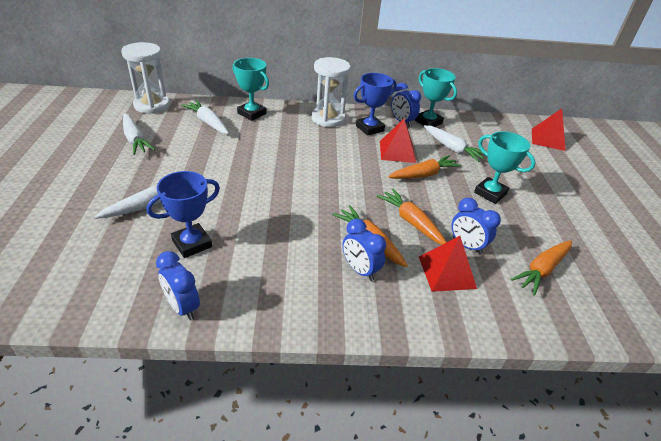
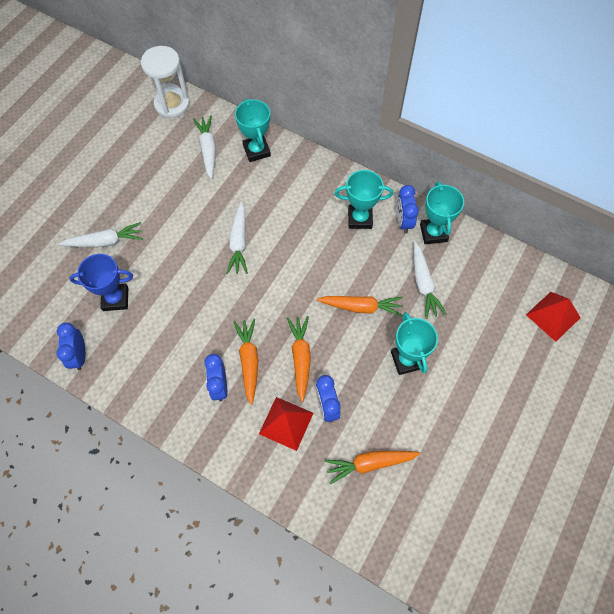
camera: 35 degrees right, 25 degrees up
(135, 139) = (134, 152): white carrot -> white carrot (239, 242)
(328, 118) = (327, 186): white hourglass -> none
(370, 128) = (360, 218): blue trophy -> turquoise trophy
(397, 151) = (361, 264): red pyramid -> none

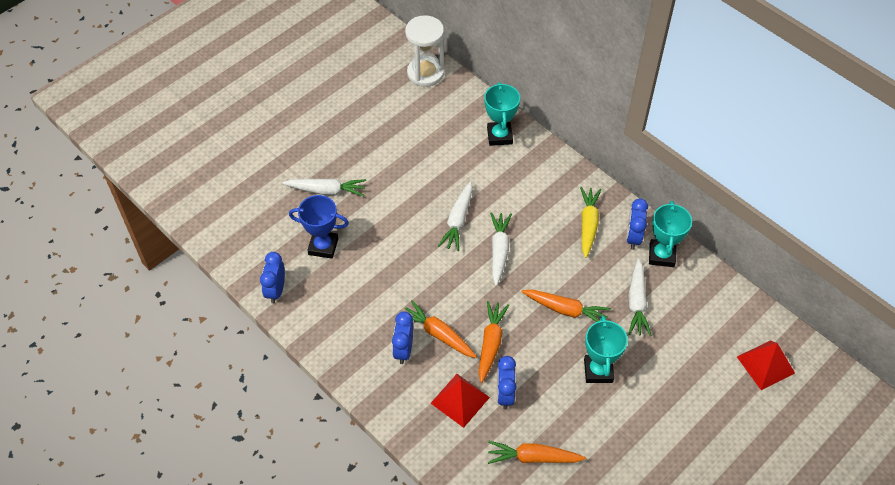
camera: 15 degrees right, 10 degrees down
(208, 150) = (450, 125): white carrot -> white carrot (499, 251)
(249, 361) = (438, 334): orange carrot -> orange carrot turned 60 degrees counterclockwise
(360, 218) = (588, 224): turquoise trophy -> yellow carrot

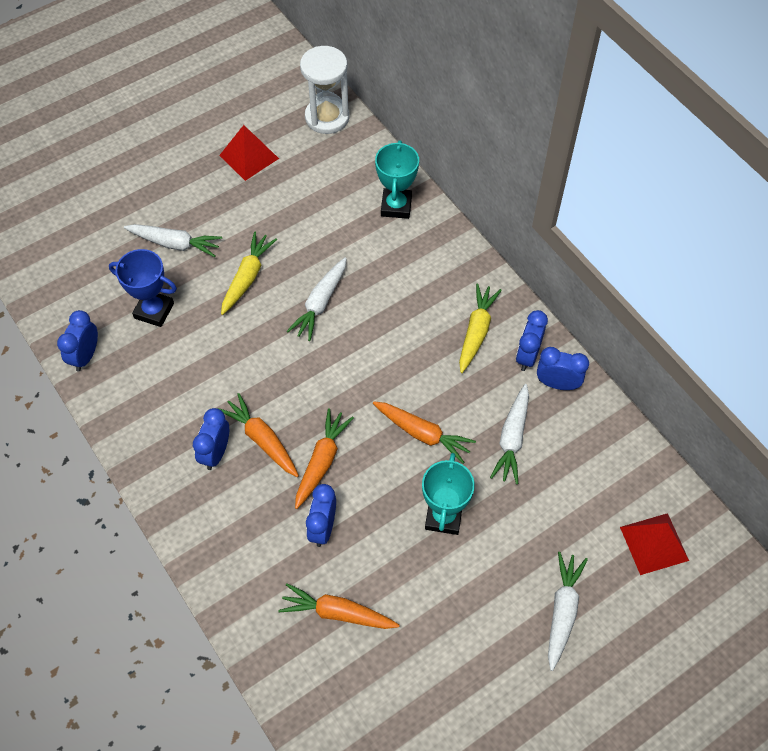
camera: 10 degrees right, 5 degrees up
(393, 209) = (247, 277): none -> yellow carrot
(460, 400) = (267, 525): red pyramid -> red pyramid (249, 157)
(499, 251) = (360, 348): white carrot -> white carrot (562, 611)
(661, 255) = (557, 384): turquoise trophy -> blue clock

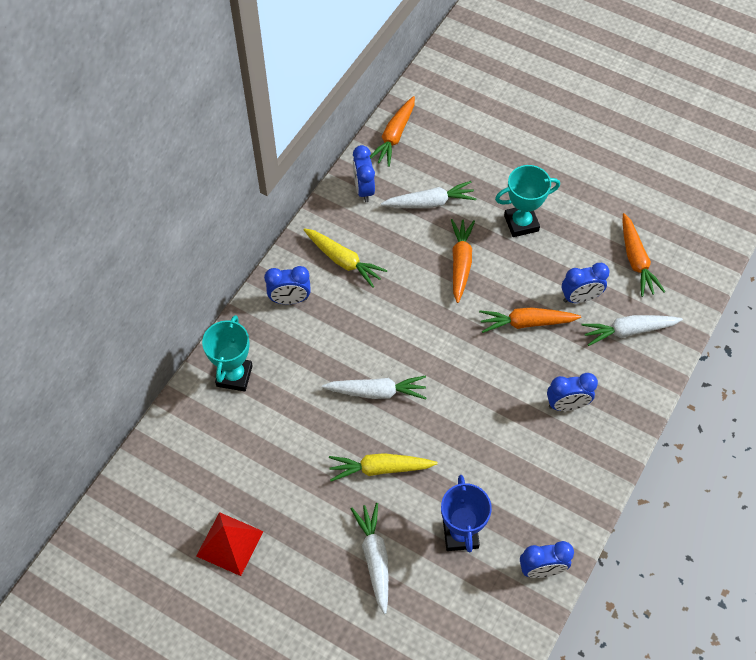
camera: 115 degrees left, 0 degrees up
(262, 440) = (534, 375): orange carrot -> orange carrot (394, 136)
(327, 117) = (142, 490): white hourglass -> none
(396, 206) = (234, 376): turquoise trophy -> turquoise trophy turned 60 degrees counterclockwise
(476, 331) = (343, 261): yellow carrot -> yellow carrot turned 135 degrees counterclockwise
(527, 356) = (348, 217): blue clock -> blue clock (290, 299)
(562, 611) = (546, 131): white carrot -> white carrot (628, 331)
(654, 543) = (463, 95): red pyramid -> none

